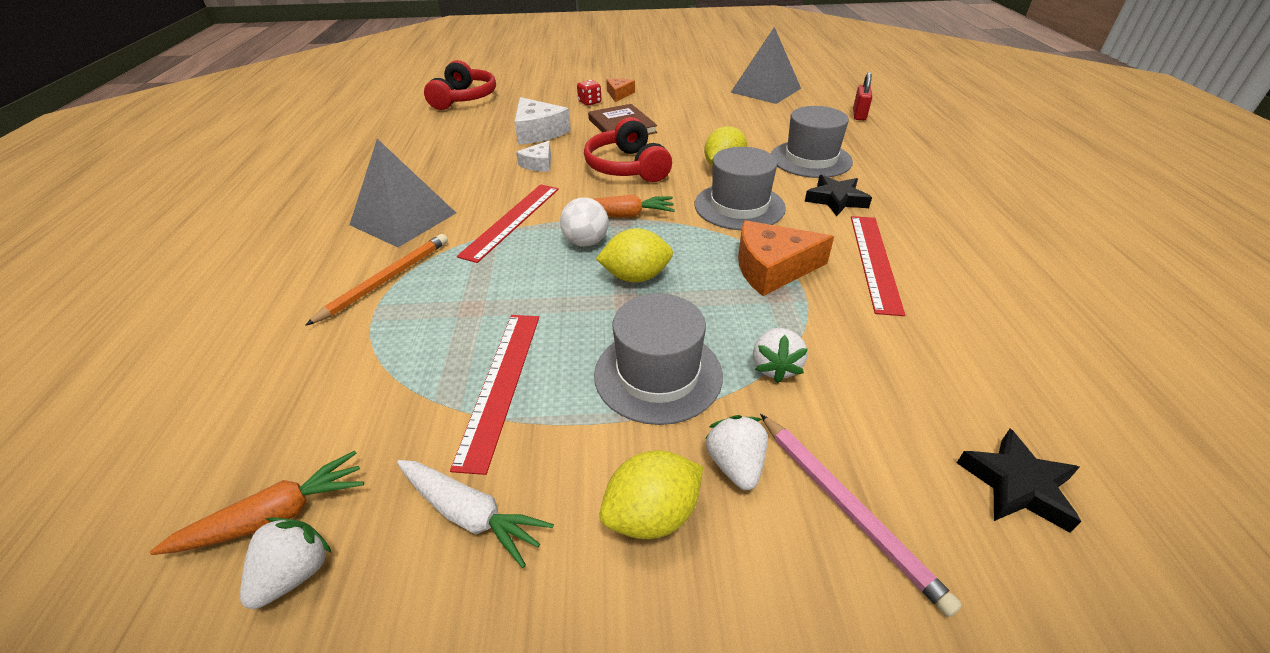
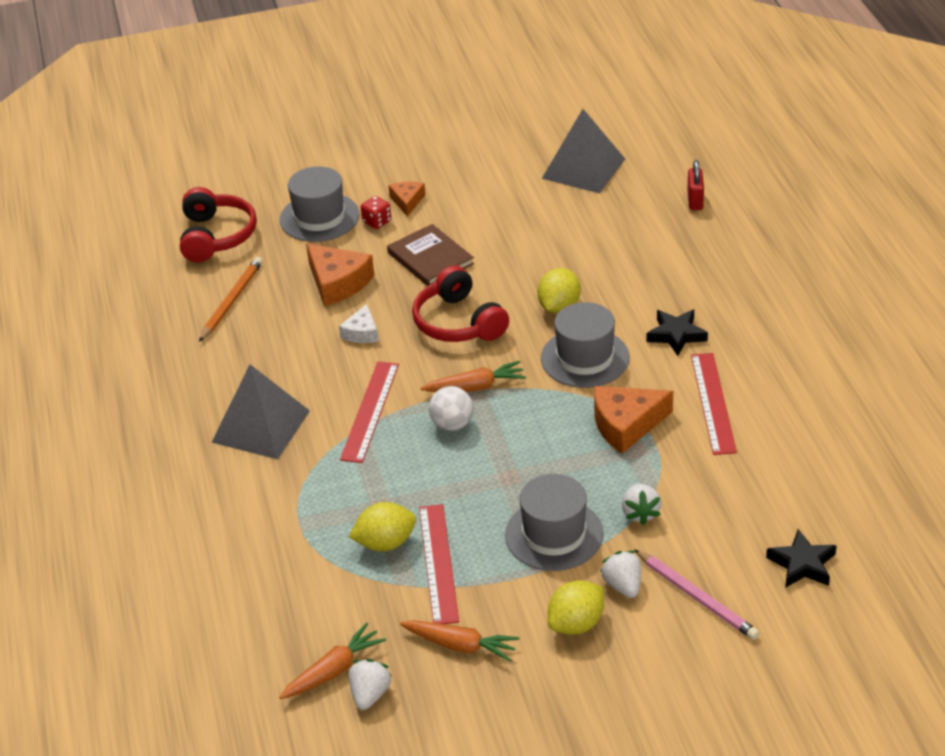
camera: 10 degrees left, 0 degrees up
(386, 280) = (289, 493): orange pencil -> orange pencil (231, 301)
(470, 514) = (460, 645): white carrot -> orange carrot
(538, 132) = (337, 283): white cheese -> orange cheese
(636, 277) = (510, 453): yellow lemon -> yellow lemon (385, 543)
(810, 159) = (647, 281): grey hat -> grey hat (319, 217)

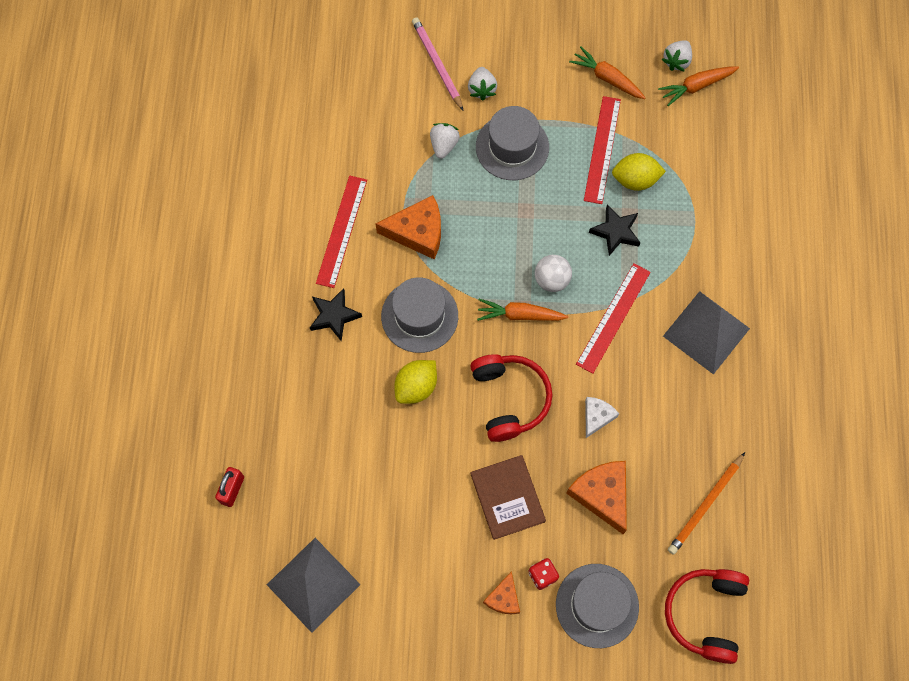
camera: 165 degrees left, 30 degrees up
(576, 624) = (525, 70): yellow lemon -> none
(802, 564) = (355, 66): black star -> black star (615, 232)

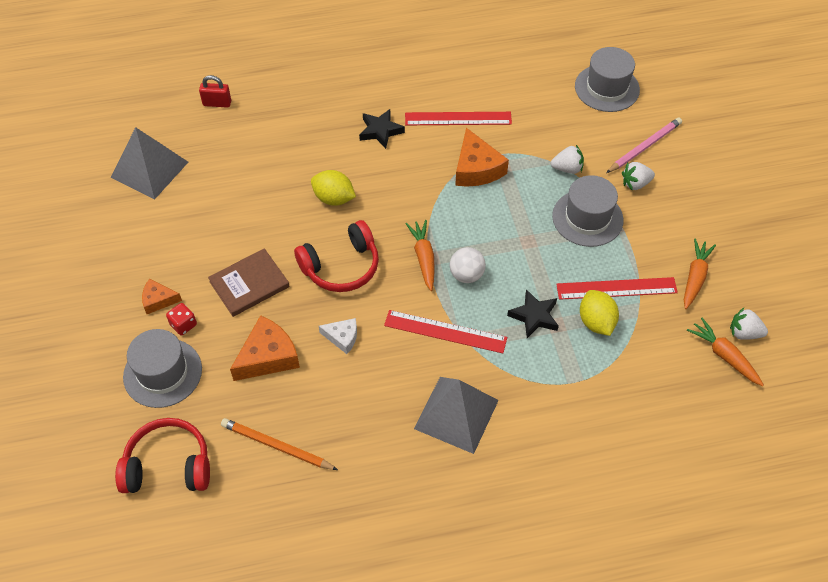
camera: 75 degrees right, 15 degrees down
(419, 316) = (399, 187): grey hat -> grey hat (607, 88)

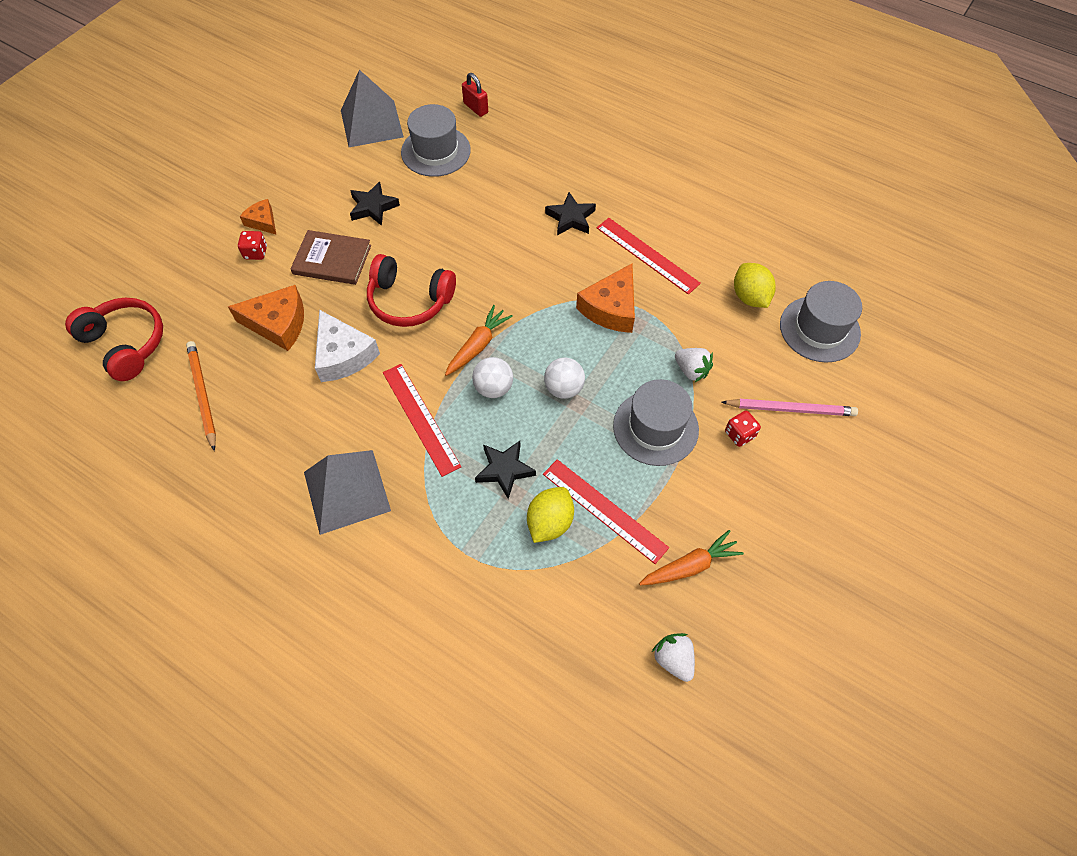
camera: 45 degrees right, 5 degrees up
(162, 373) = (202, 275): grey hat -> grey hat (435, 151)
(231, 226) = (373, 207): none -> black star
(334, 198) = (469, 243): yellow lemon -> yellow lemon (749, 297)
(342, 337) = (343, 355): white cheese -> white cheese, size x1.73
(508, 240) = (563, 388): none -> white ball
(635, 183) = (739, 434): white strawberry -> red dice
(724, 356) = (627, 661): orange carrot -> none

